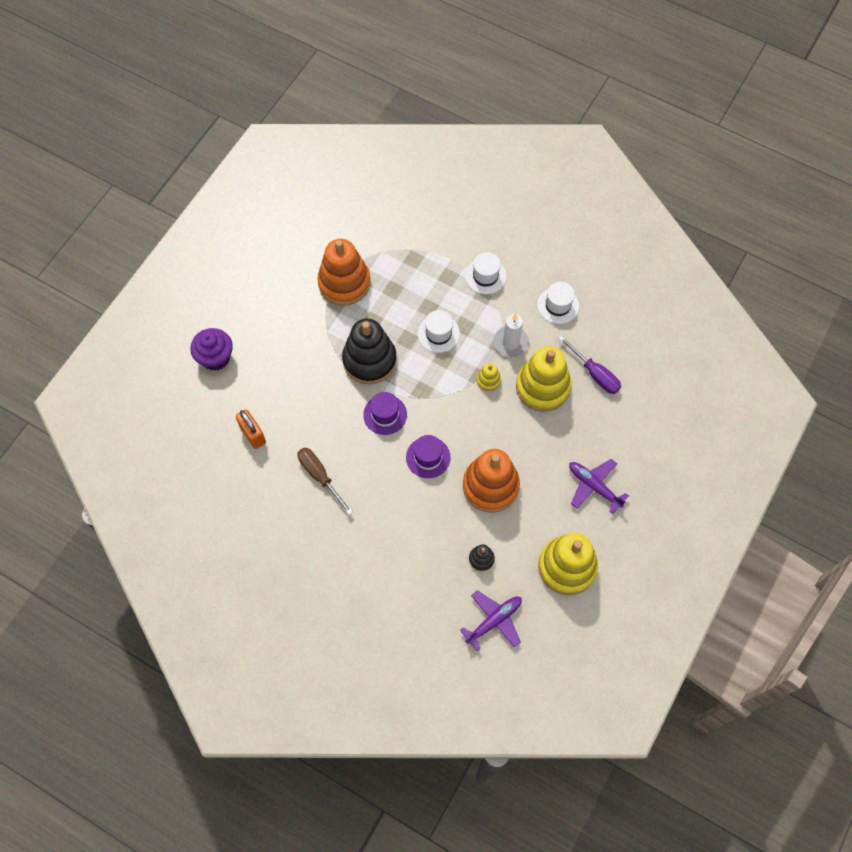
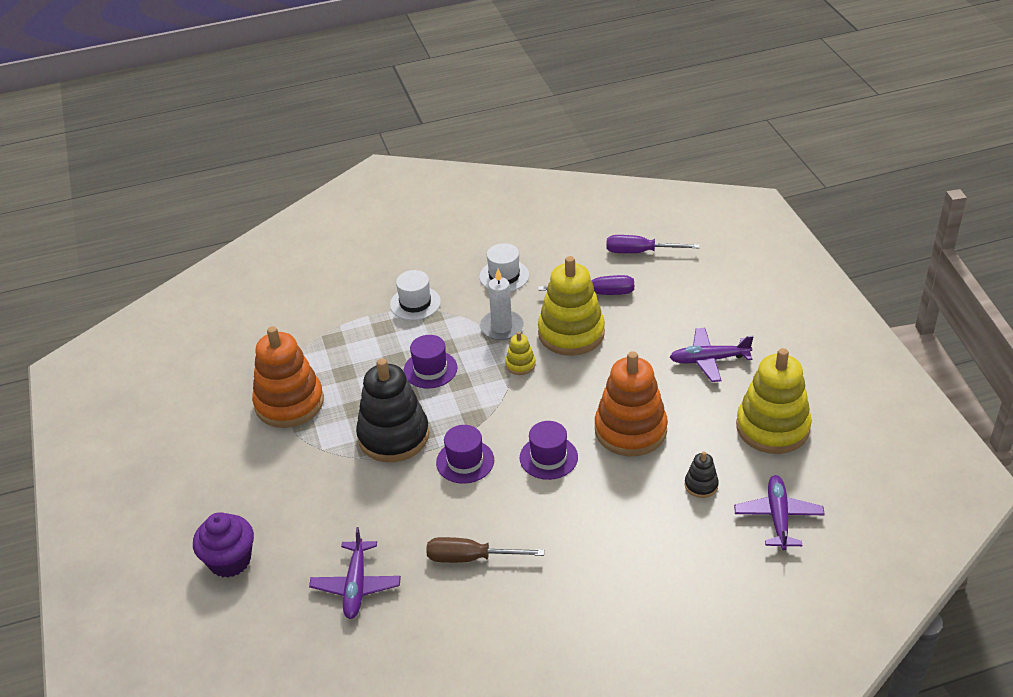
camera: 45 degrees left, 25 degrees down
(253, 434) = (356, 586): orange padlock -> purple plane
(438, 333) = (430, 369): white hat -> purple hat
(659, 367) = (640, 252): none -> purple screwdriver

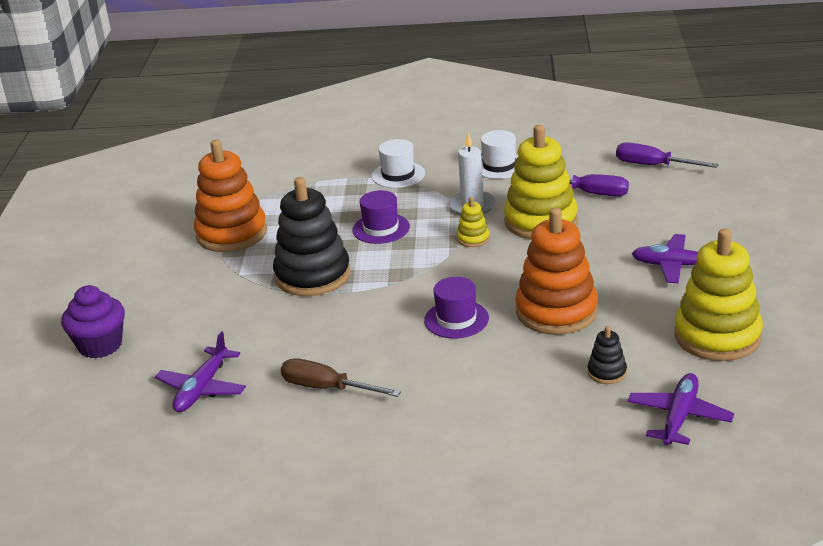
camera: 20 degrees right, 10 degrees down
(465, 461) = (370, 308): purple hat -> none

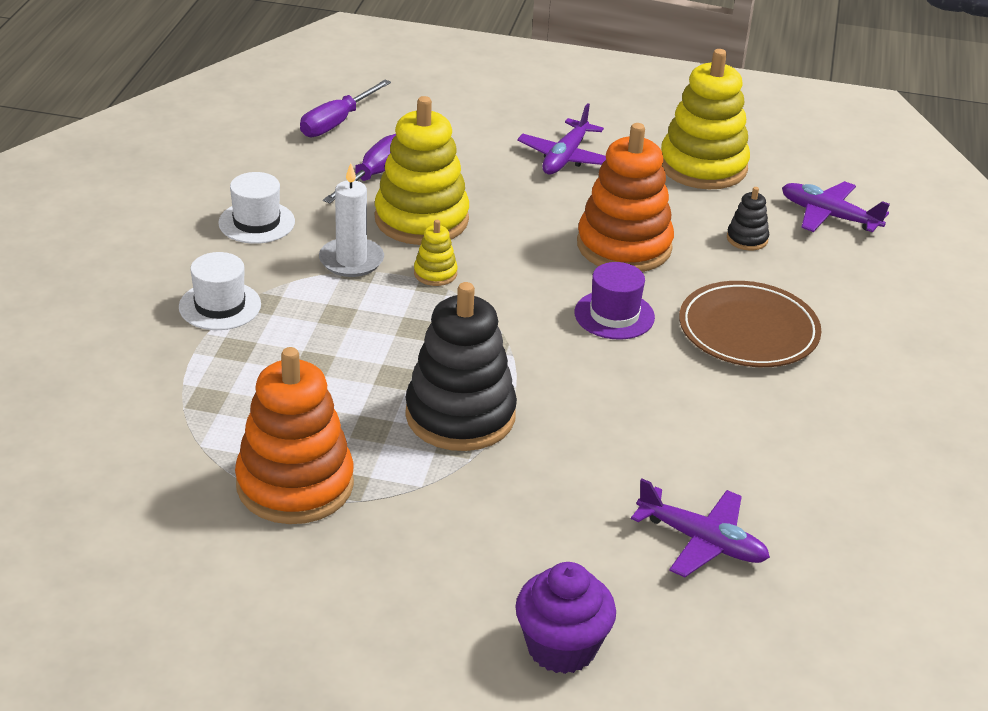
camera: 85 degrees left, 5 degrees up
(327, 388) = (728, 432): brown screwdriver -> none
(381, 228) = (365, 341): purple hat -> none
(465, 386) = (748, 330): none -> brown plate

